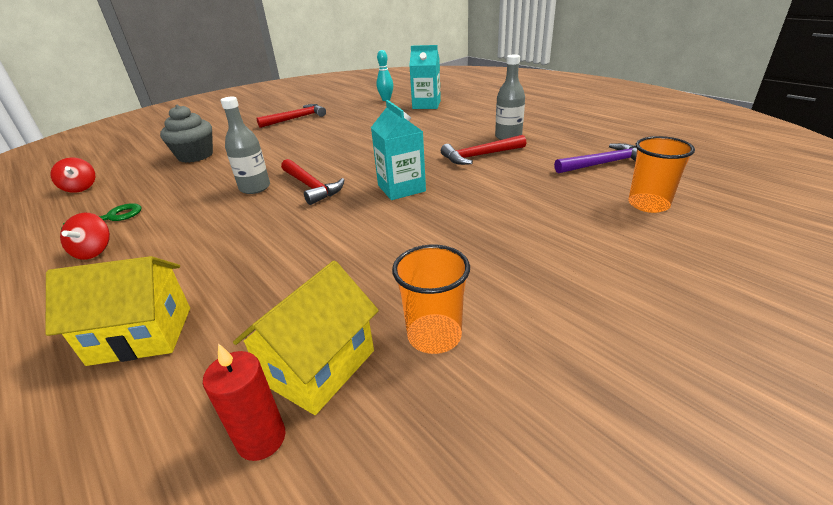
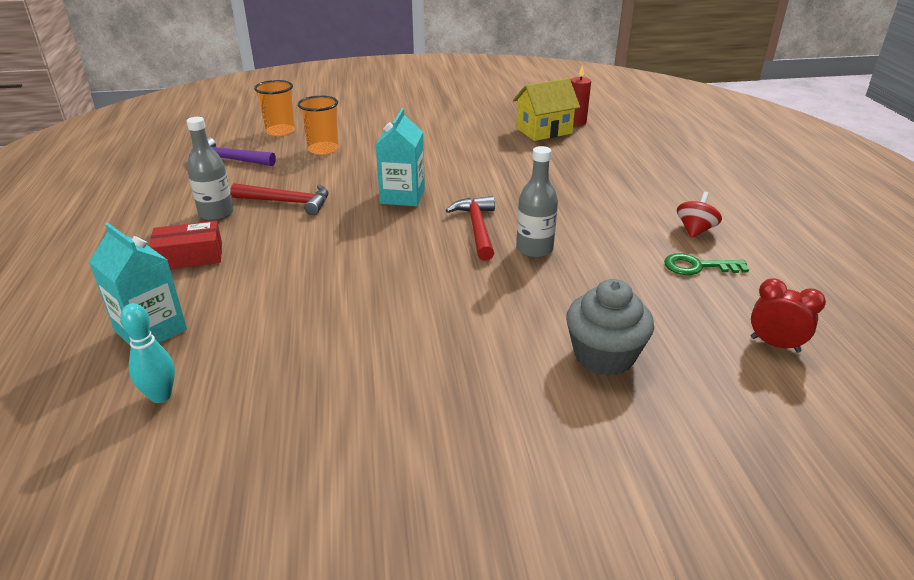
camera: 150 degrees left, 0 degrees up
(80, 188) = (775, 344): red spinning top -> red clock
(141, 335) = (634, 164): yellow house -> none
(296, 118) = (383, 408): red hammer -> none
(434, 335) = (484, 125): orange cup -> orange cup (323, 149)
(470, 121) = (190, 256): none -> red box

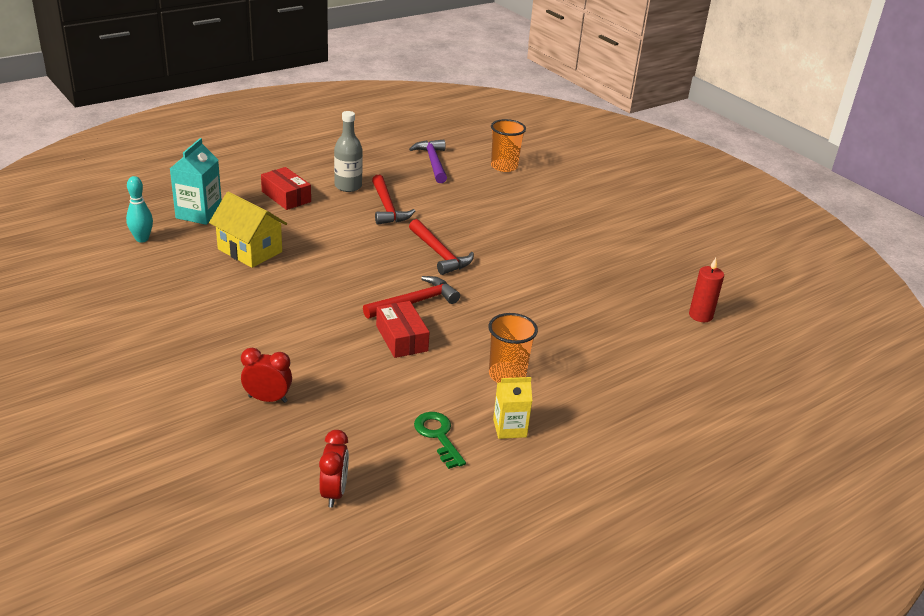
camera: 60 degrees right, 0 degrees up
(323, 149) = (490, 195): orange cup -> orange cup (507, 375)
(402, 196) = (439, 254): turquoise carton -> red hammer
(534, 249) = (401, 338): grey bottle -> red box
(544, 131) = (653, 299): yellow house -> yellow house (250, 250)
(604, 356) = (267, 399): grey cupcake -> red clock
(695, 230) = (509, 428): red spinning top -> yellow carton

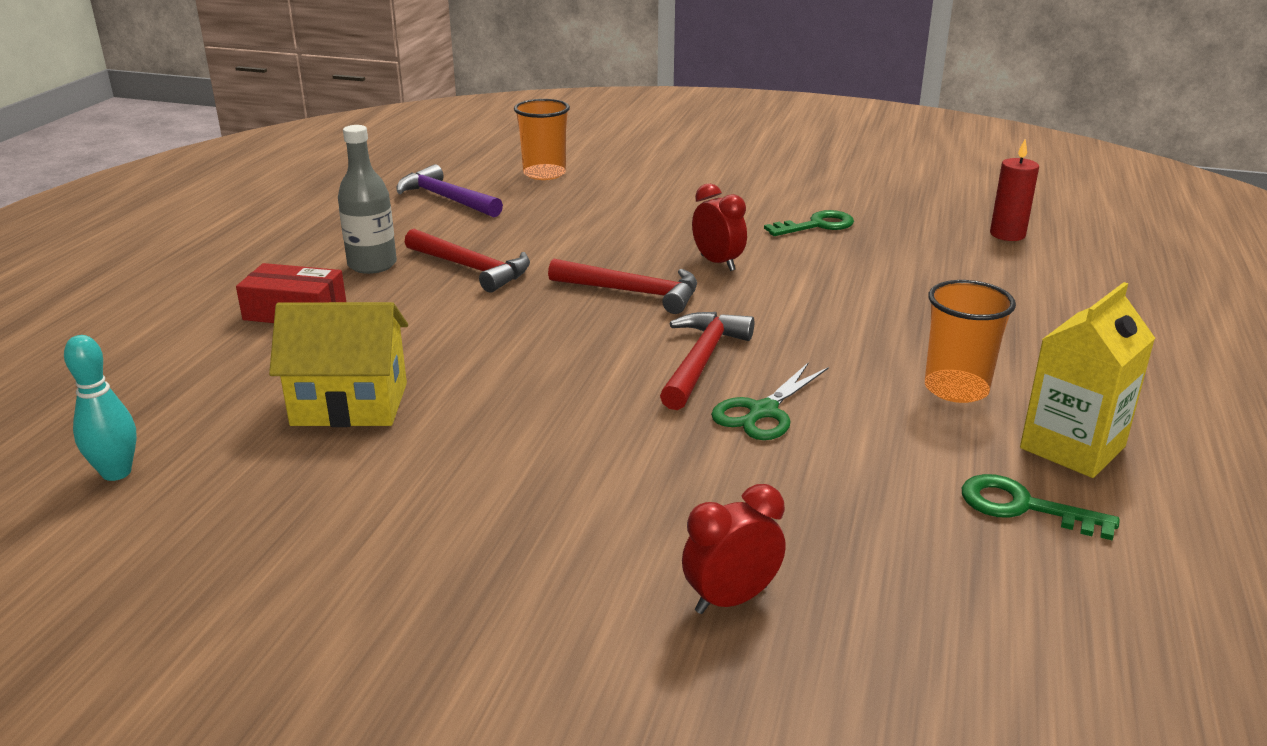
camera: 35 degrees left, 5 degrees down
(199, 213) = (174, 391): turquoise carton -> none
(334, 492) = (1055, 675): red clock -> red clock (717, 263)
(401, 338) = (763, 411): red box -> green scissors
(509, 428) = (1072, 447): yellow carton -> yellow carton, size x1.51
(597, 260) = (816, 225): none -> green key

